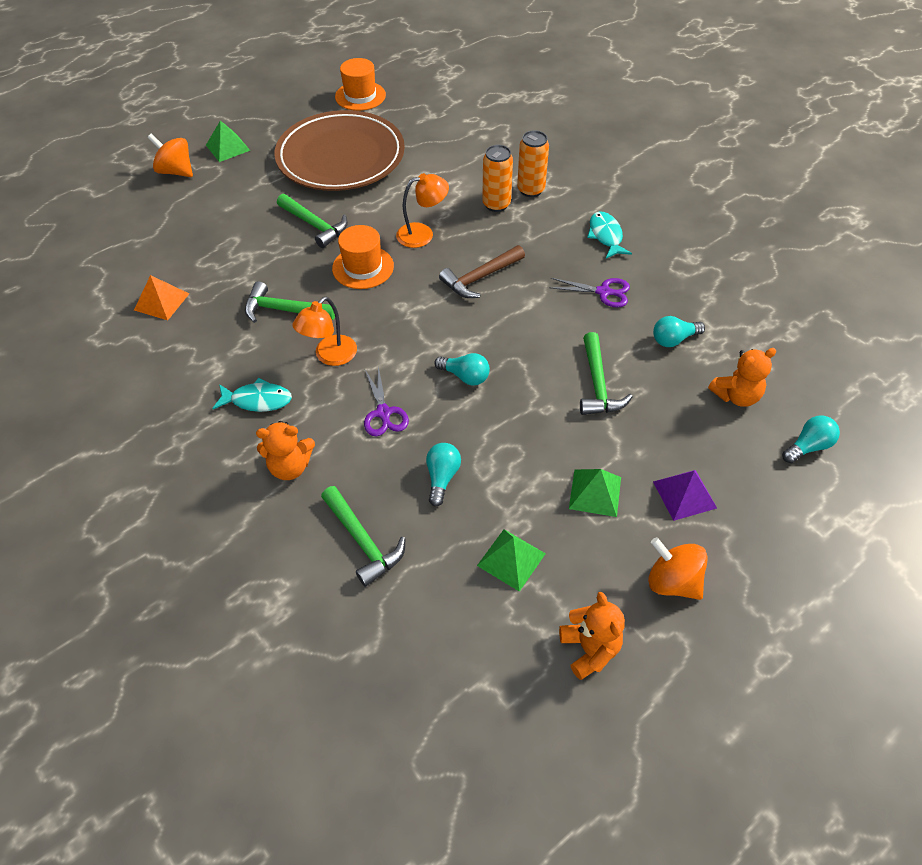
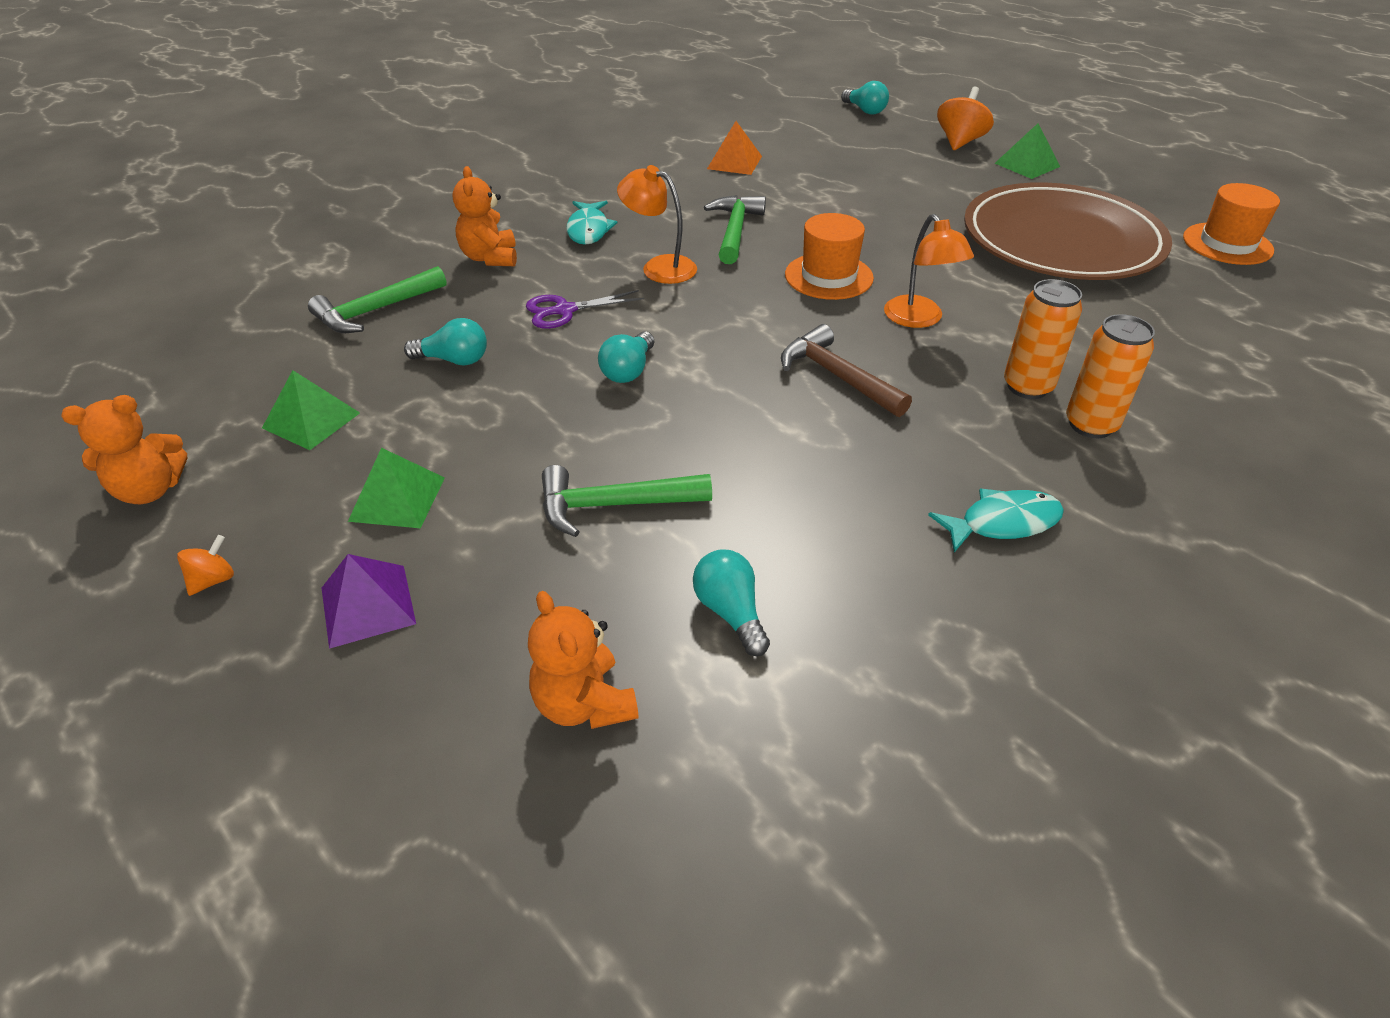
camera: 85 degrees right, 10 degrees down
(314, 225) = (900, 235): green hammer -> none
(604, 292) = (840, 517): purple scissors -> none
(672, 581) = (213, 580): orange spinning top -> orange spinning top, size x0.52
(808, 446) = (439, 823): turquoise light bulb -> turquoise light bulb (865, 110)

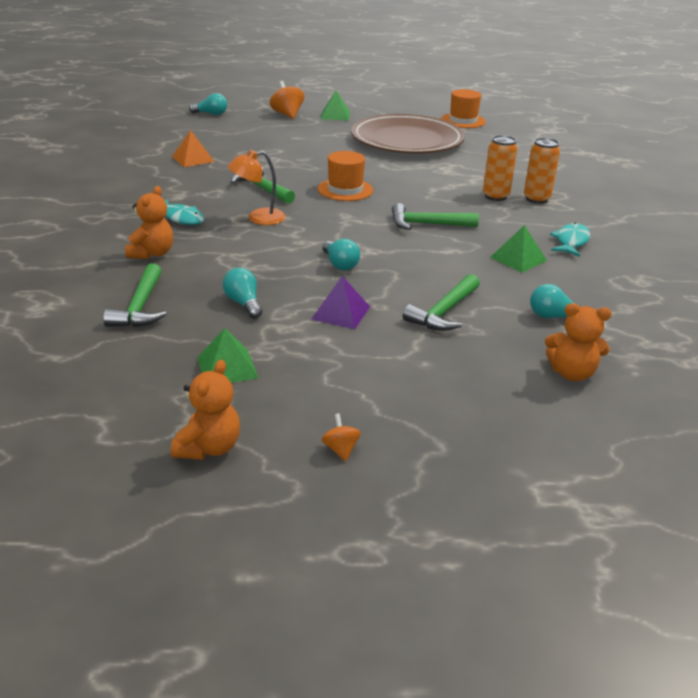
camera: 50 degrees left, 10 degrees down
(368, 605) = (430, 405): purple pyramid -> purple pyramid (340, 312)
(397, 499) = (351, 366): green pyramid -> green pyramid (518, 259)
(454, 360) = (244, 303): turquoise light bulb -> turquoise light bulb turned 75 degrees counterclockwise
(490, 258) = (152, 253): orange teddy bear -> orange teddy bear turned 105 degrees counterclockwise
(564, 311) = (252, 257): purple scissors -> none
(837, 376) = (427, 224): brown hammer -> green hammer
(919, 319) = (414, 190): orange lamp -> none

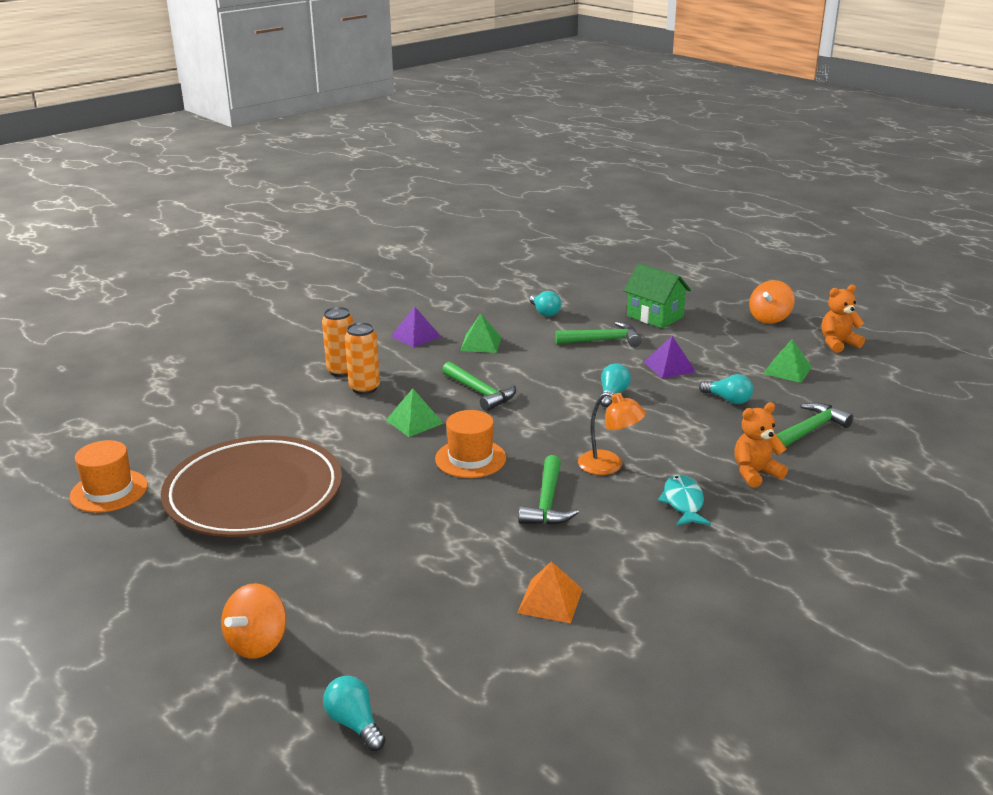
camera: 130 degrees left, 5 degrees down
(244, 303) = (728, 400): turquoise light bulb -> turquoise light bulb turned 75 degrees counterclockwise
(335, 115) = (205, 598): green pyramid -> green pyramid (414, 421)
(340, 449) = (769, 318): orange spinning top -> orange spinning top, size x1.91
(459, 372) = (655, 316): none -> green house
(571, 242) = (416, 336): turquoise fish -> purple pyramid
(571, 373) = (597, 294): orange teddy bear -> none

